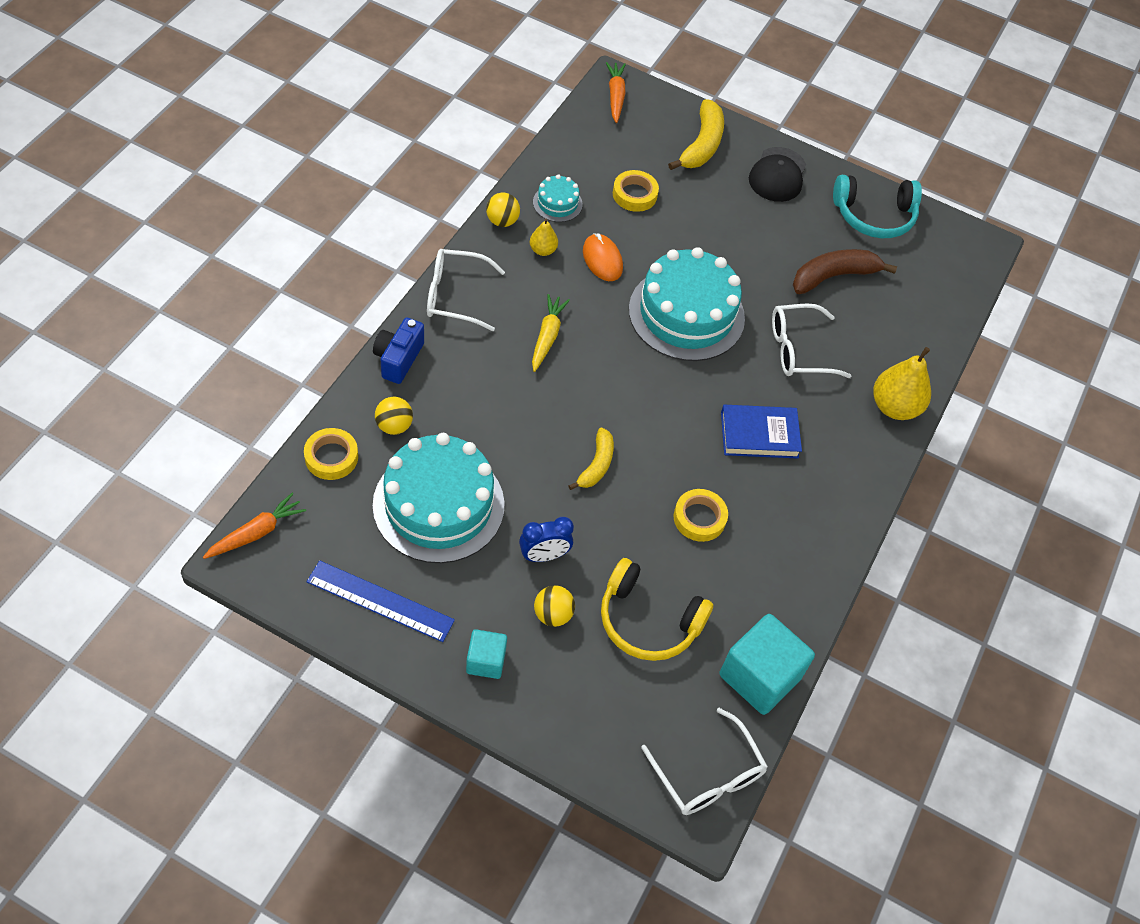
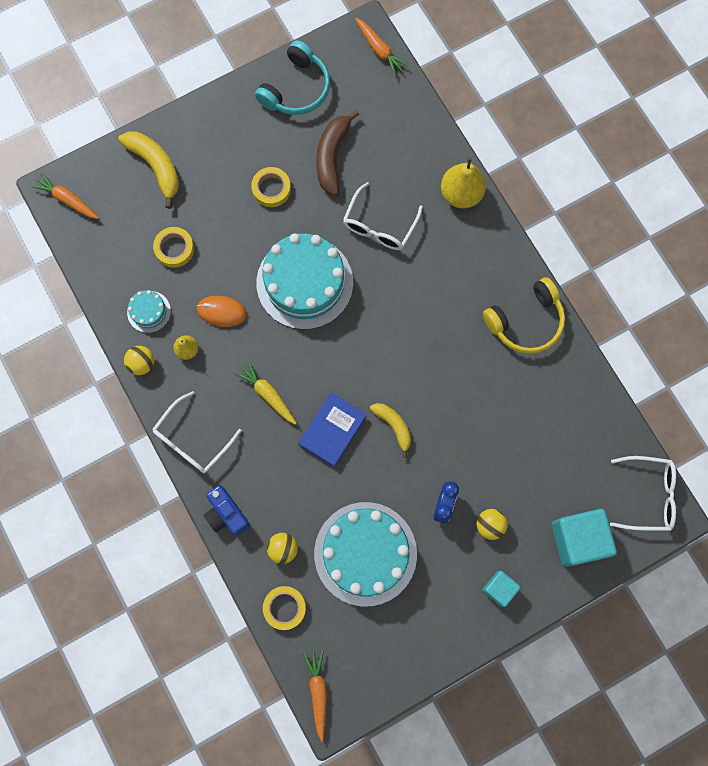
camera: 50 degrees left, 20 degrees up
(380, 601) = (418, 634): blue ruler -> none
(648, 621) = (527, 466): yellow headphones -> yellow headphones (526, 322)
(699, 518) = (472, 383): yellow tape -> yellow tape (271, 189)
(759, 435) = (431, 300): blue book -> blue book (332, 430)
(759, 676) = (603, 420): turquoise cube -> turquoise cube (578, 539)
(777, 175) = (218, 131): black cap -> none
(976, 264) = (379, 50): none -> orange carrot

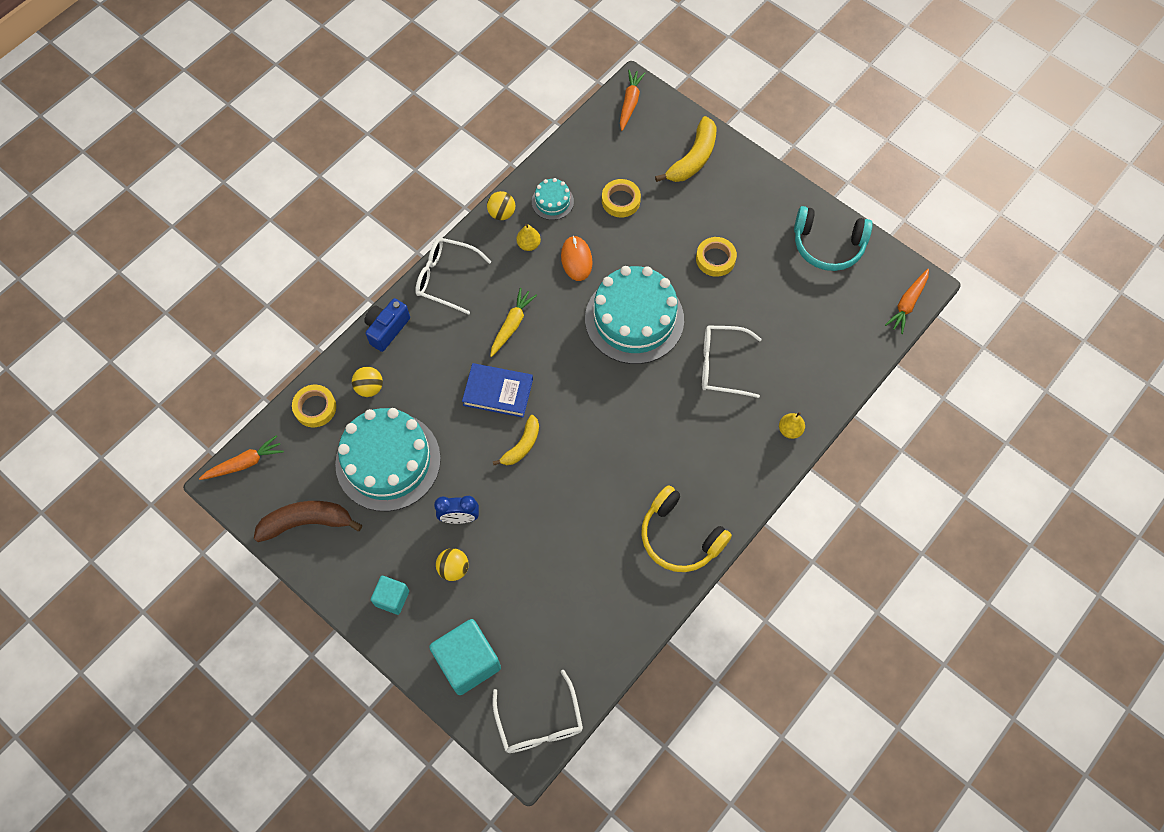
camera: 70 degrees right, 10 degrees down
(332, 156) = (773, 300): brown banana -> brown banana (307, 522)
(461, 194) = (790, 430): yellow pear -> yellow pear, size x0.53

